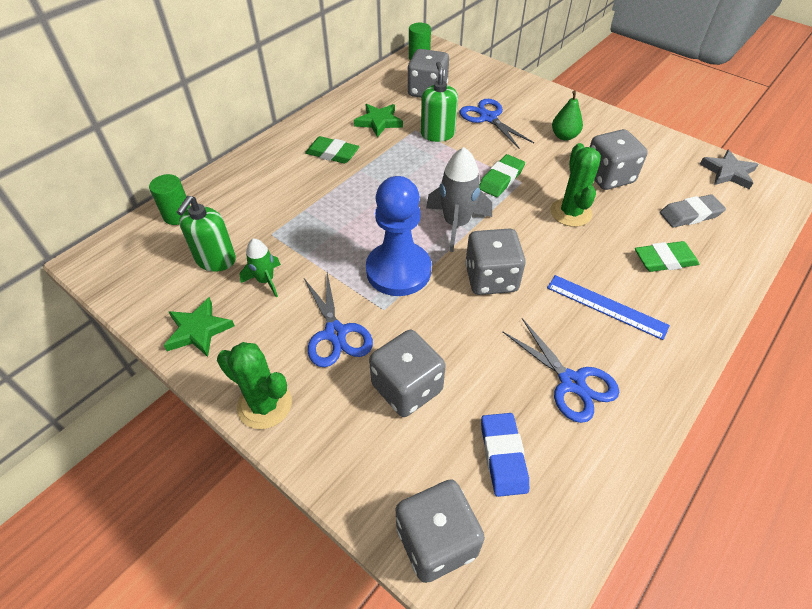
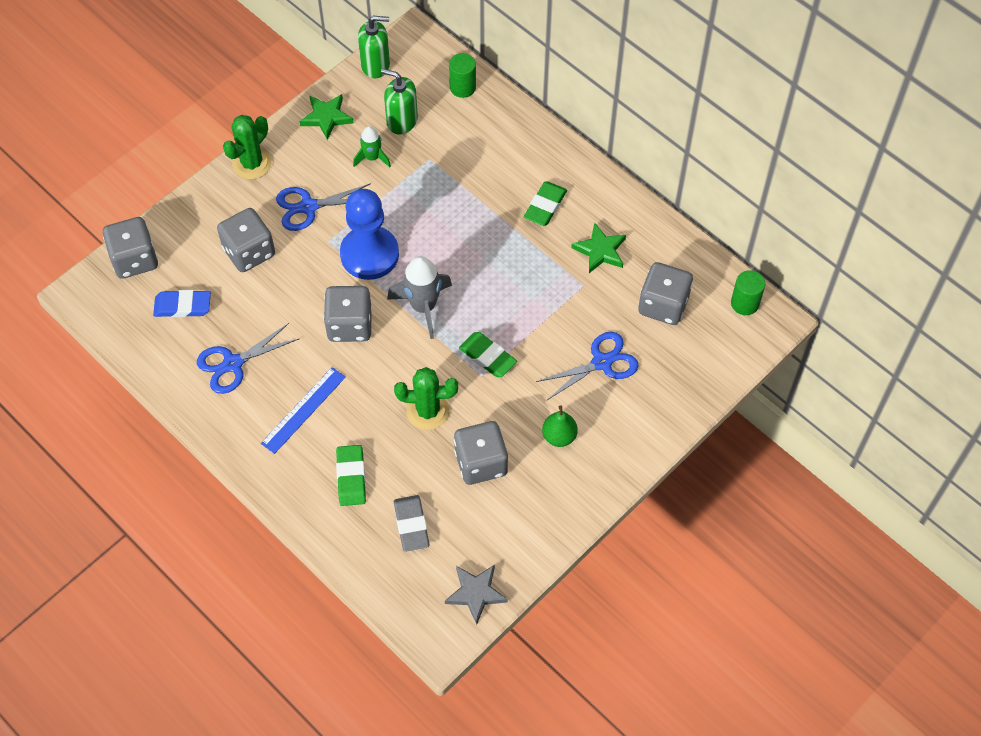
camera: 95 degrees right, 10 degrees up
(437, 134) = (573, 306): green soap dispenser -> green soap dispenser (375, 65)

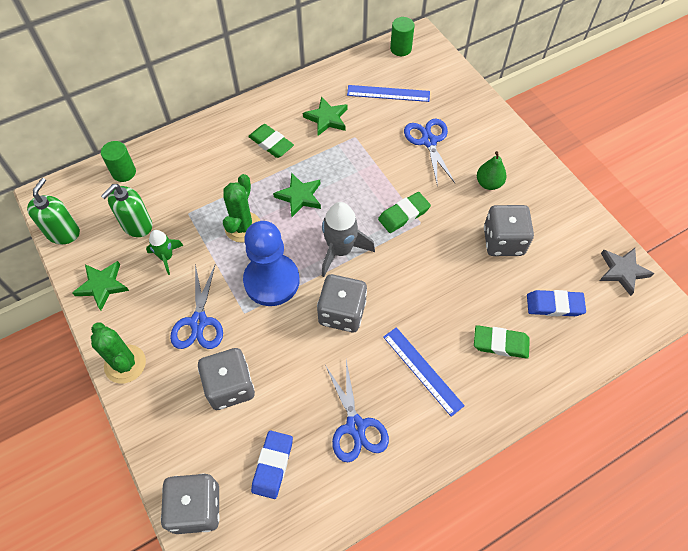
camera: 75 degrees left, 0 degrees up
(411, 525) = (554, 305): grey eraser -> blue eraser
(428, 411) = (446, 269): green cactus -> green cactus (243, 227)
(481, 252) = (299, 196): none -> green star
(663, 305) = (388, 93): grey dice -> blue ruler

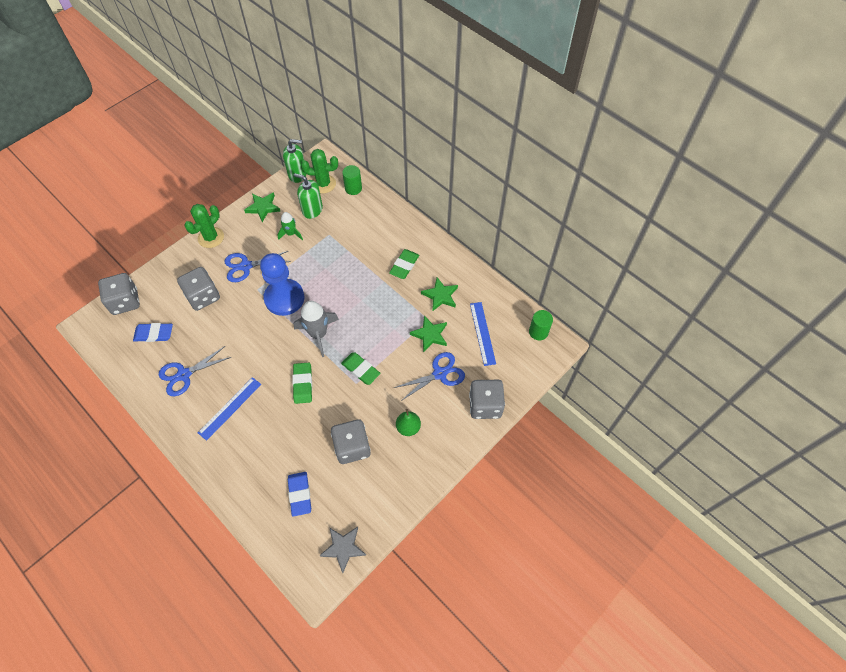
camera: 75 degrees right, 0 degrees up
(243, 227) = (324, 269): green cactus -> green cactus (323, 184)
(299, 196) = (360, 296): green star -> green star (430, 335)
(342, 313) = (267, 347): grey dice -> grey dice (485, 405)
(500, 343) = (259, 458): green eraser -> green eraser (303, 384)

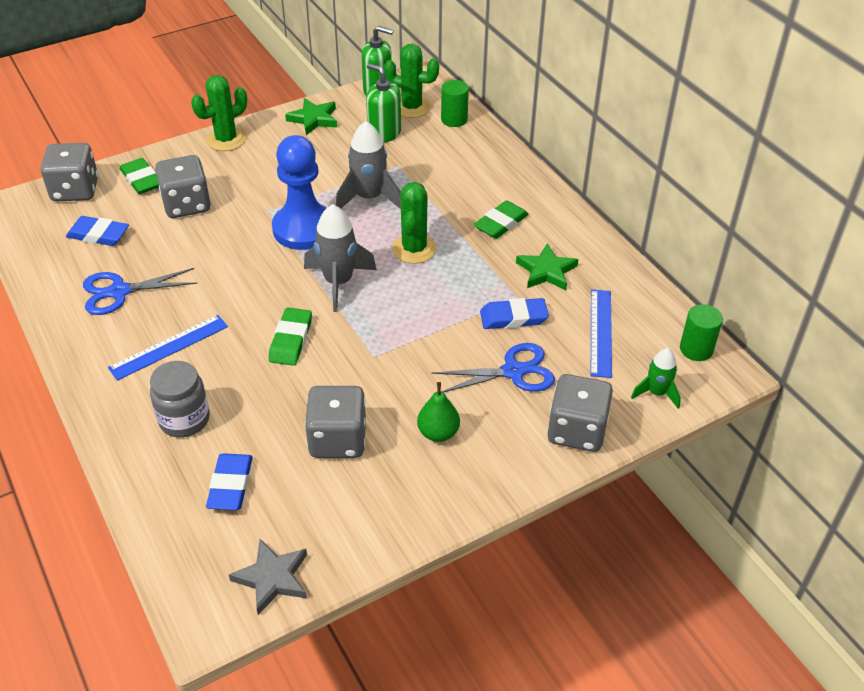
camera: 15 degrees right, 15 degrees down
(245, 266) = (262, 181): blue scissors -> none
(257, 457) = (184, 419): none -> grey jar
(291, 234) = (342, 155): green rocket -> green rocket (656, 393)
(318, 264) = (369, 198): none -> grey rocket
(357, 298) = (414, 249): none -> green cactus
(360, 370) = (387, 340): green eraser -> green eraser (141, 180)
(430, 335) = (513, 317): green star -> blue eraser

